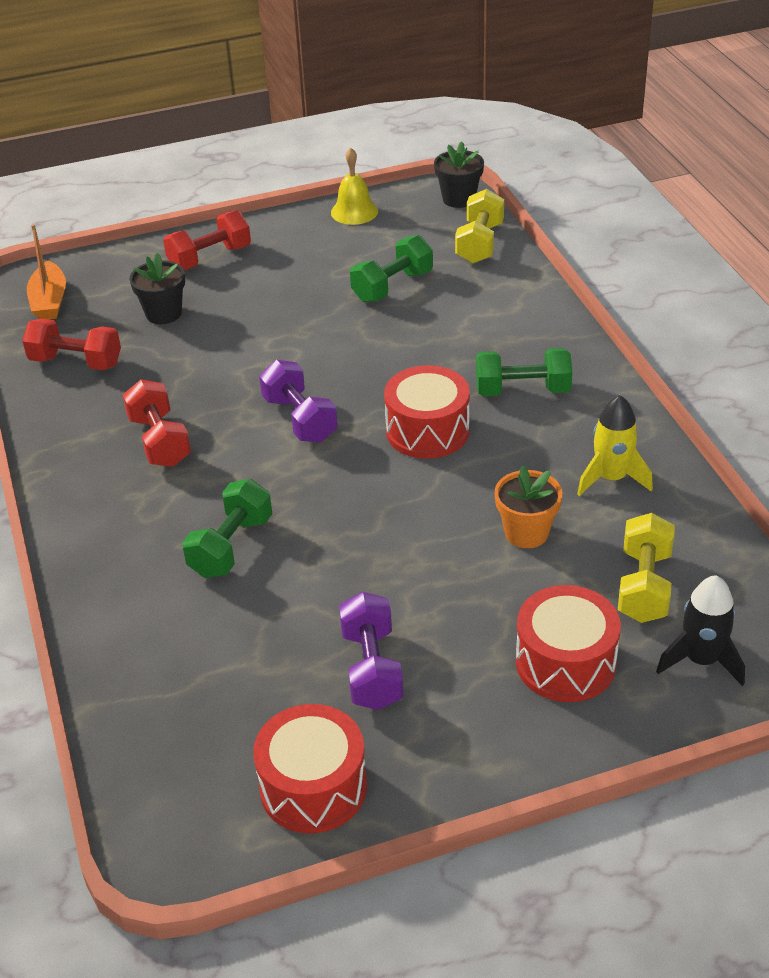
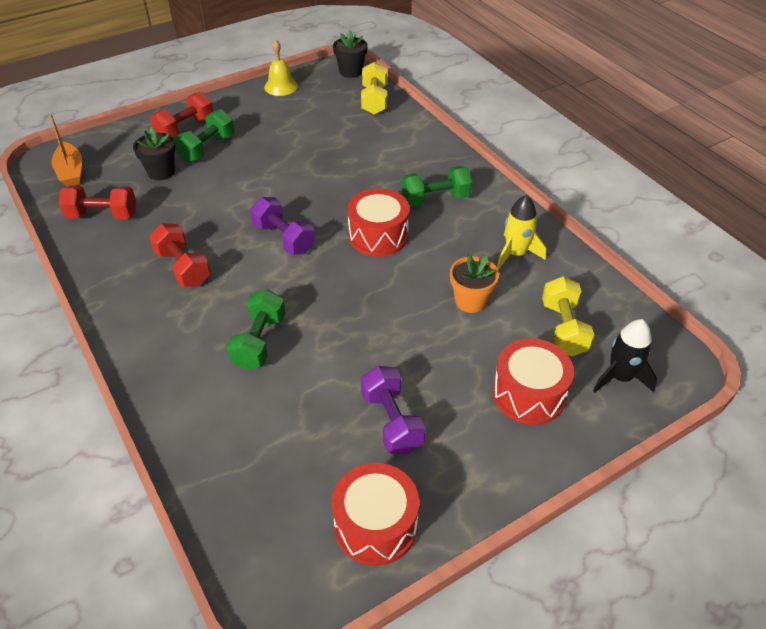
camera: 15 degrees left, 5 degrees up
(392, 286) = (323, 136): green dumbbell -> green dumbbell (207, 148)

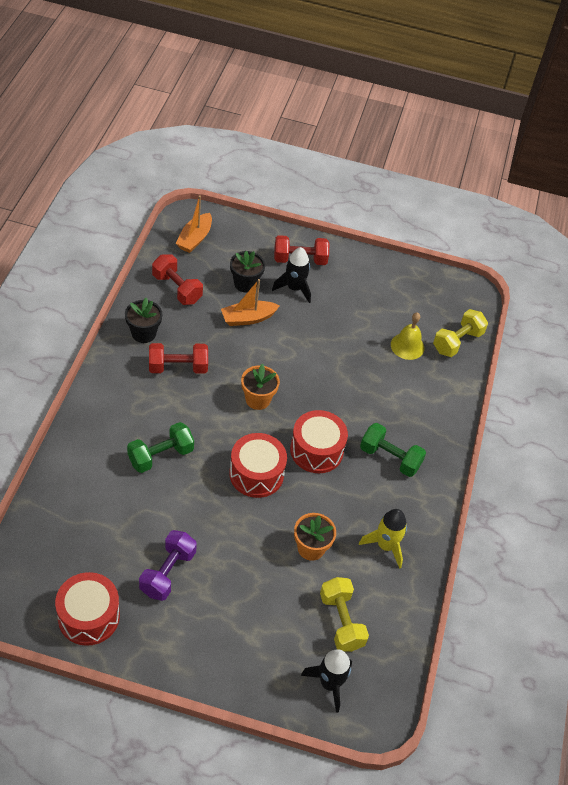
camera: 40 degrees right, 5 degrees up
(183, 268) = (178, 367): red dumbbell -> red dumbbell turned 75 degrees clockwise
(196, 192) = (248, 318): none -> orange boat
(207, 148) = (294, 288): green dumbbell -> black rocket
(281, 86) = (406, 274): yellow bell -> yellow bell (407, 346)
(284, 238) = (258, 399): purple dumbbell -> orange flower pot
(351, 72) = (474, 302): black flower pot -> black flower pot (143, 333)
(529, 394) = (261, 636): red drum -> red drum (256, 474)
(563, 329) = (341, 621): yellow dumbbell -> yellow dumbbell turned 60 degrees counterclockwise

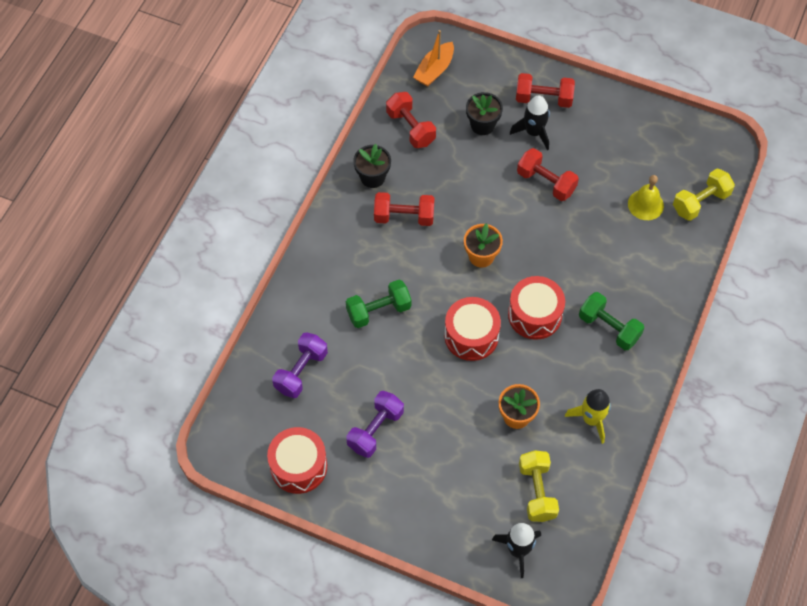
camera: 15 degrees right, 10 degrees up
(84, 520) = (301, 371): none -> purple dumbbell
(248, 318) = (481, 165): orange boat -> none
(311, 331) = (546, 182): none -> red dumbbell

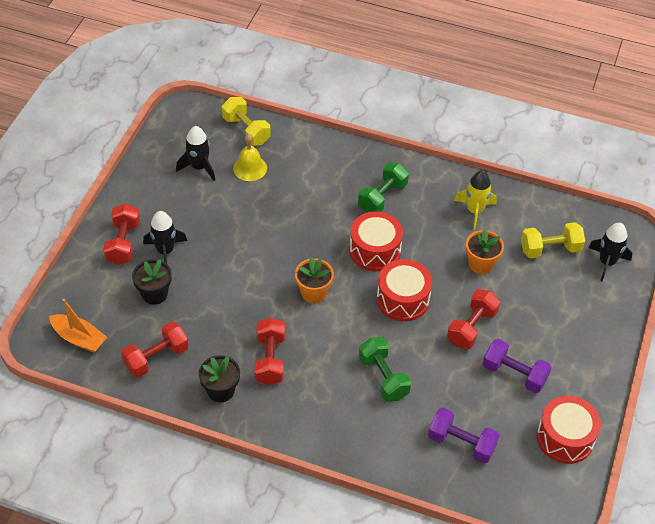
camera: 95 degrees left, 10 degrees down
(546, 182) = (226, 241): red dumbbell -> red dumbbell (471, 327)
(645, 159) = (199, 167): none -> black rocket

